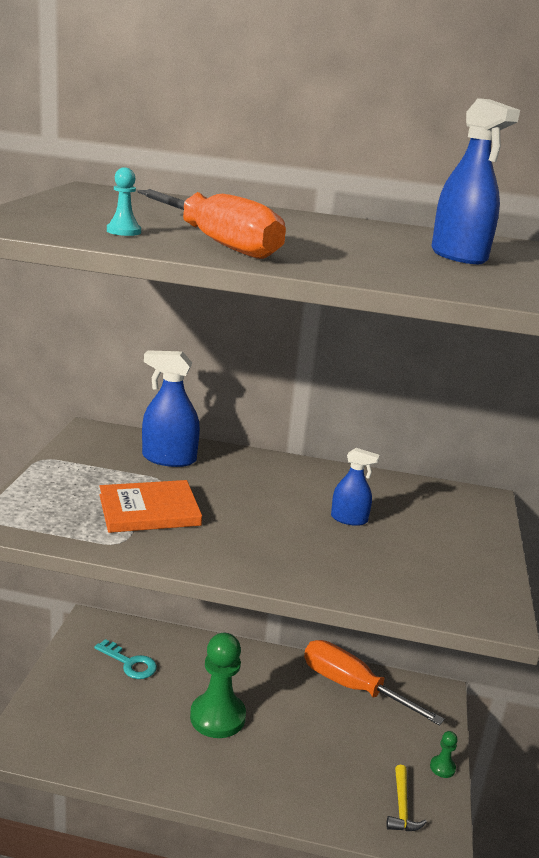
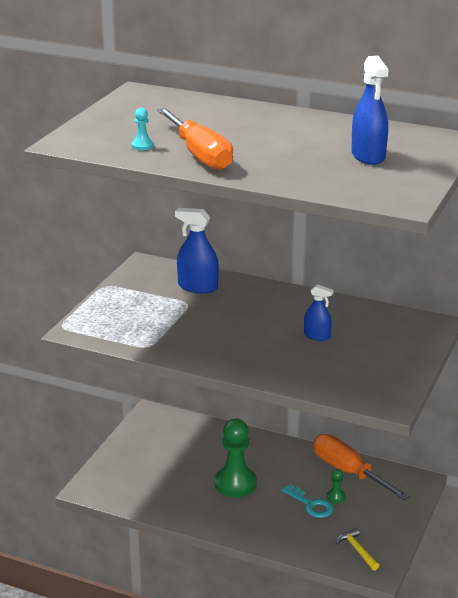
camera: 15 degrees right, 5 degrees up
(130, 663) = (176, 443): turquoise key -> turquoise key (311, 504)
(149, 510) = (173, 325): orange book -> none
(402, 807) = (357, 550): yellow hammer -> yellow hammer turned 135 degrees clockwise
(442, 767) = (399, 529): green pawn -> green pawn (336, 497)

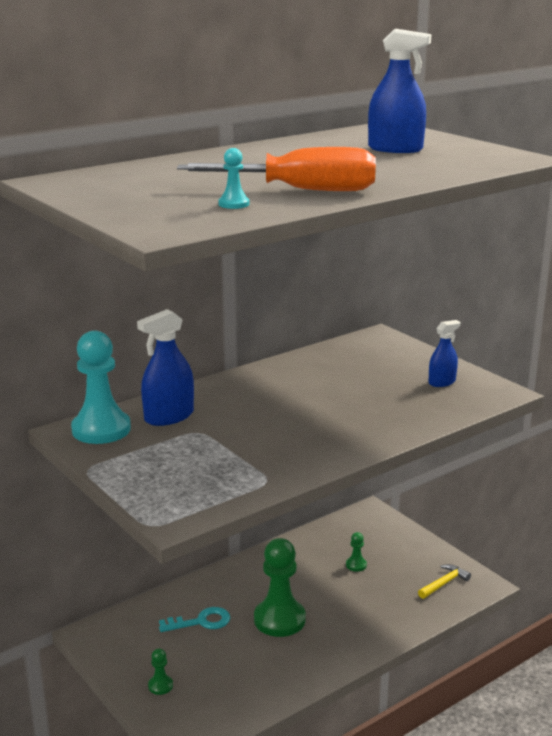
camera: 60 degrees left, 5 degrees down
(127, 460) = (160, 686): none -> green pawn
(157, 272) = (101, 429): none -> turquoise pawn
(311, 504) = (355, 584): turquoise key -> turquoise key (201, 622)
(317, 336) = (346, 387): blue spray bottle -> blue spray bottle (442, 382)
(348, 472) = (323, 543): orange screwdriver -> none
(357, 550) = (444, 583): yellow hammer -> yellow hammer turned 135 degrees clockwise

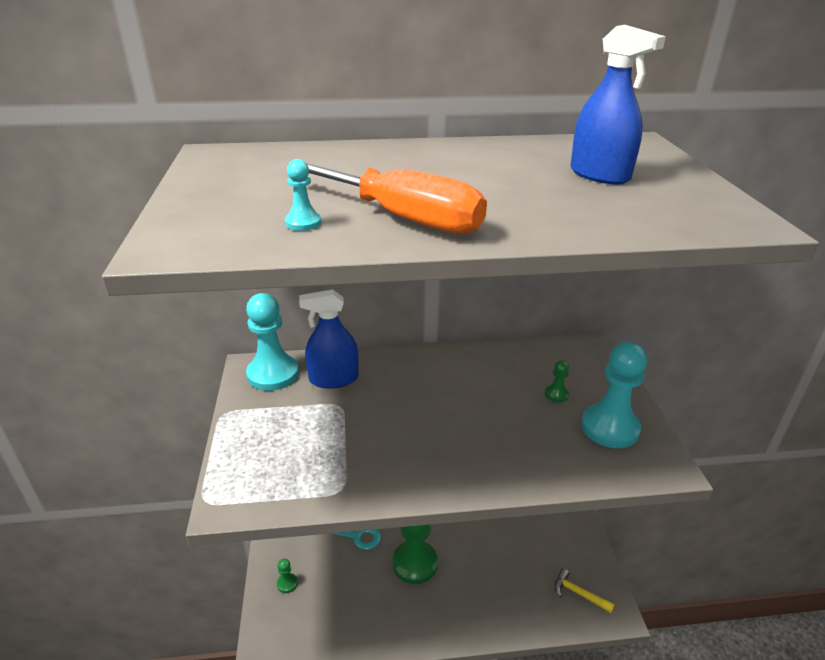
camera: 30 degrees right, 10 degrees up
(356, 565) = (513, 536): green pawn -> green pawn (556, 394)
(442, 382) = (610, 427): blue spray bottle -> turquoise pawn
(444, 583) = (578, 593): yellow hammer -> yellow hammer turned 135 degrees counterclockwise

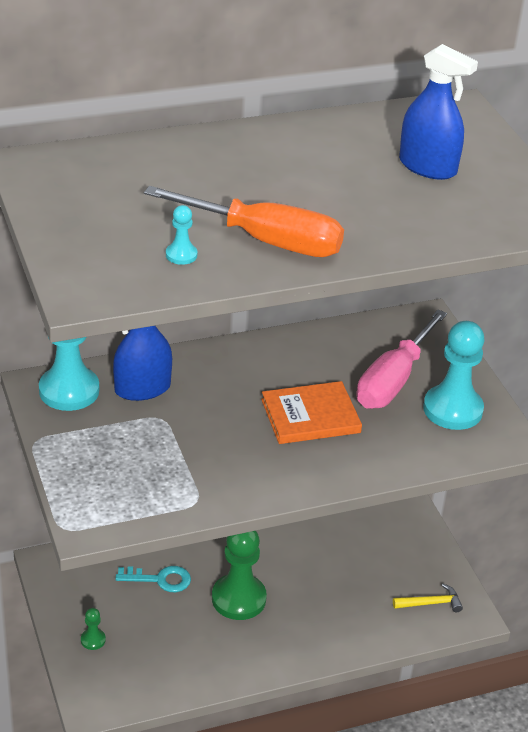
camera: 15 degrees left, 5 degrees up
(473, 418) = (310, 416): none -> orange book
(556, 394) = (393, 380): green pawn -> pink screwdriver
(578, 593) = (431, 603): yellow hammer -> yellow hammer turned 150 degrees clockwise

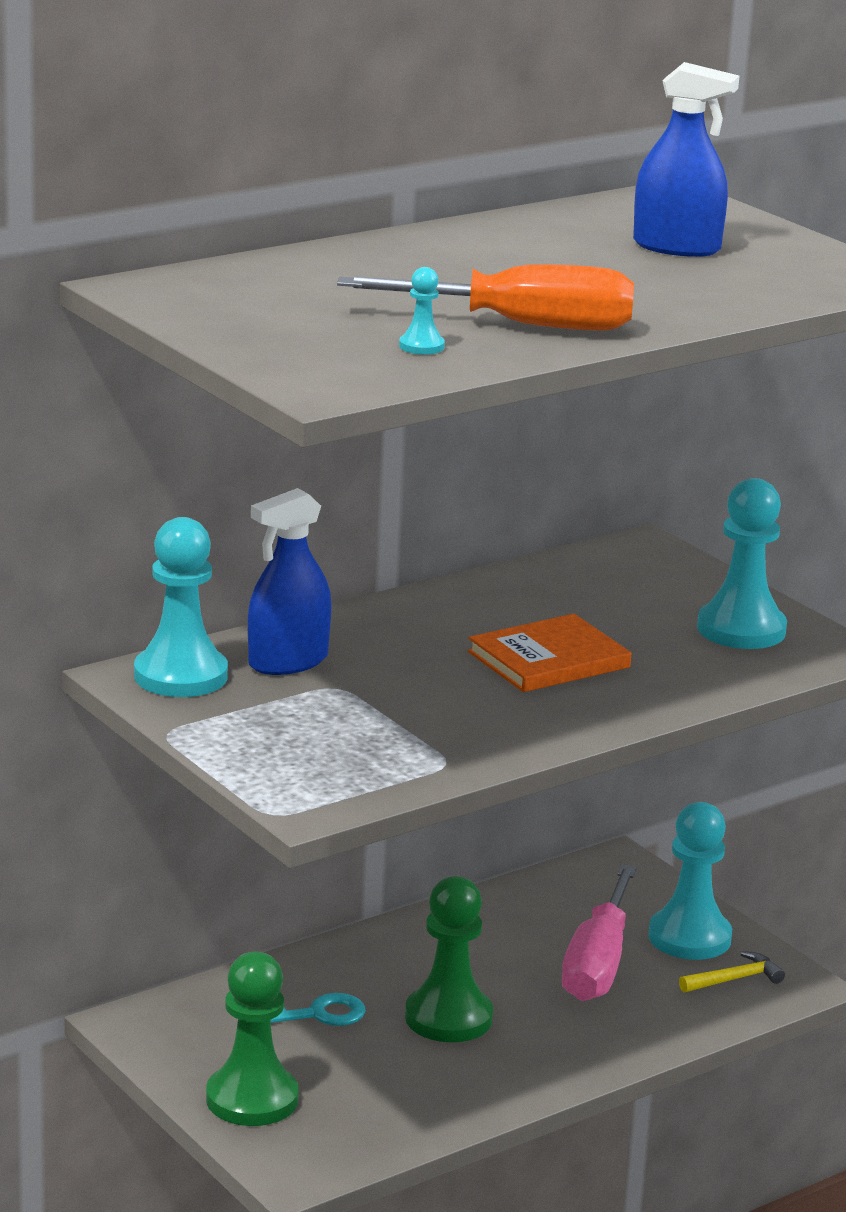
camera: 15 degrees left, 15 degrees down
(93, 640) = (252, 1099): green pawn -> green pawn, size x2.29
(393, 380) = (640, 611): pink screwdriver -> pink screwdriver (598, 963)
(417, 562) = (689, 937): none -> turquoise pawn

